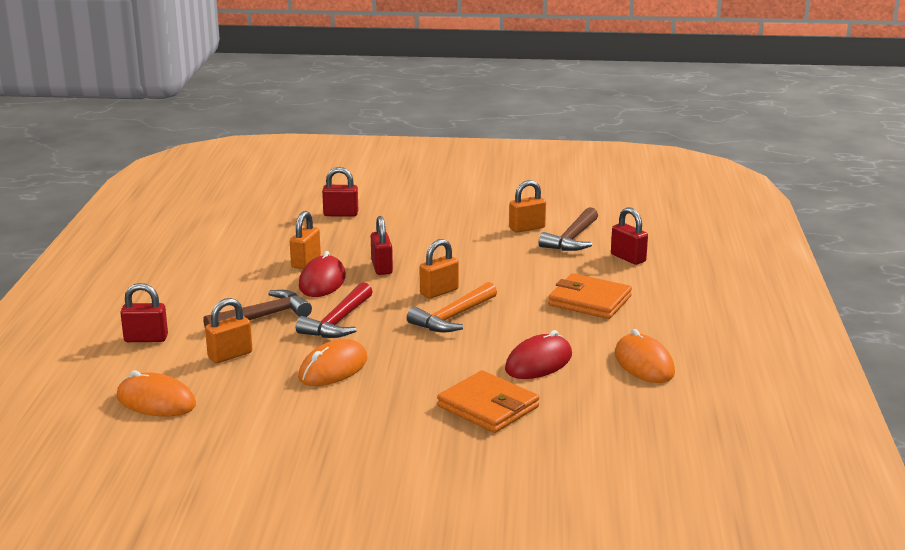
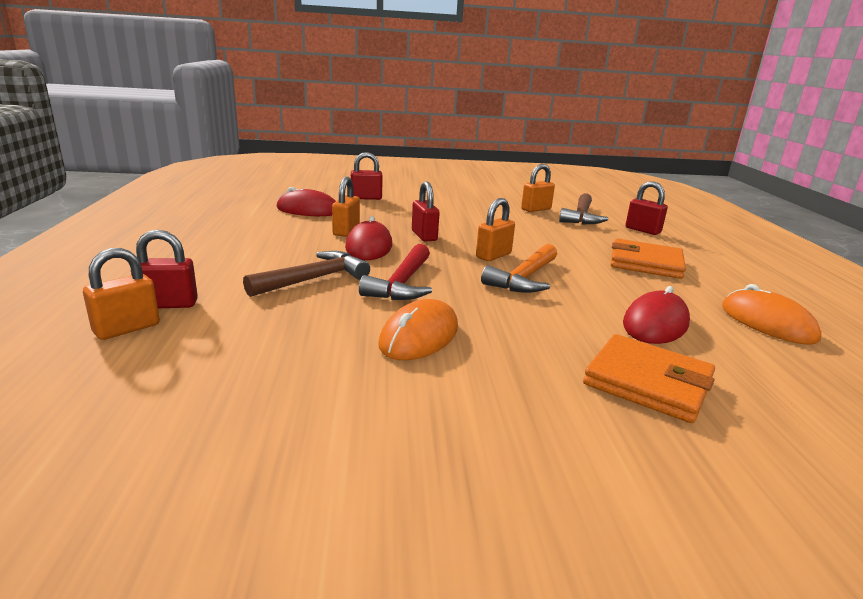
camera: 10 degrees left, 0 degrees up
(156, 401) = (175, 391): orange mouse -> none
(230, 355) = (281, 322): orange padlock -> orange padlock (127, 329)
(274, 233) = (308, 210): none -> red mouse

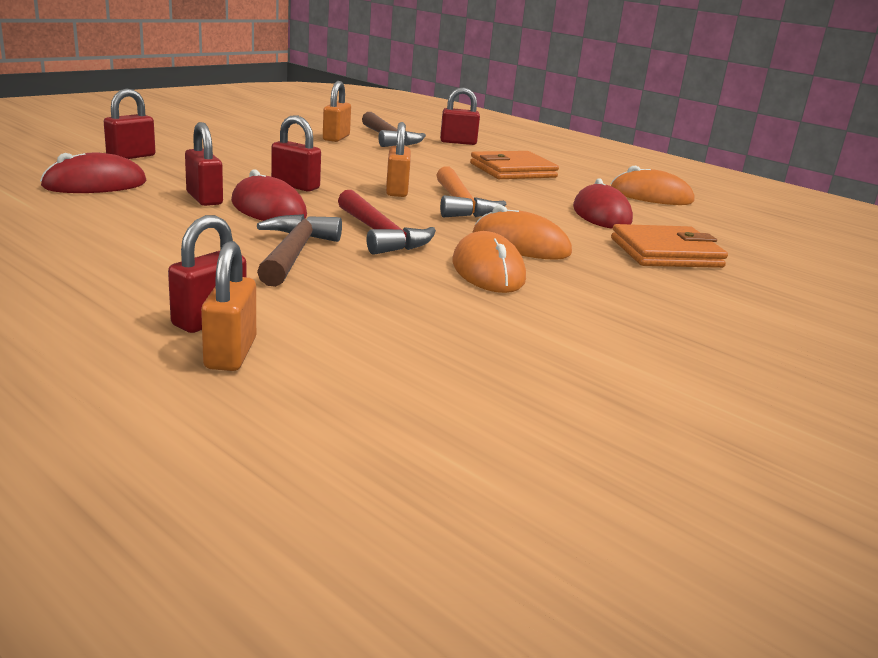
camera: 45 degrees left, 0 degrees up
(346, 231) = (204, 199): orange padlock -> red padlock
(501, 325) = (520, 245): none -> orange mouse

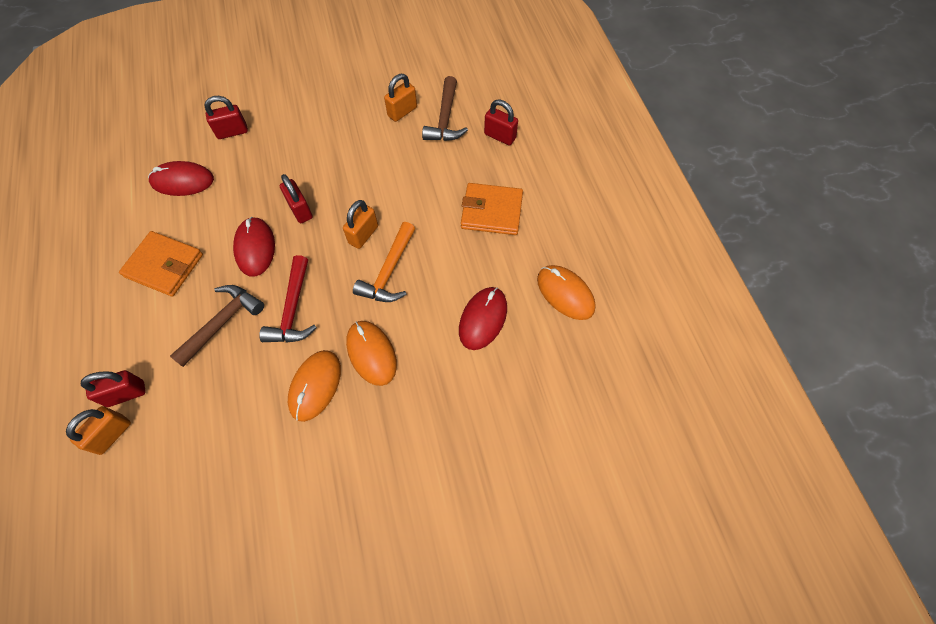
camera: 35 degrees right, 40 degrees up
(204, 199) = (229, 220): red padlock -> none
(666, 253) = (465, 401): orange wallet -> orange wallet (164, 265)

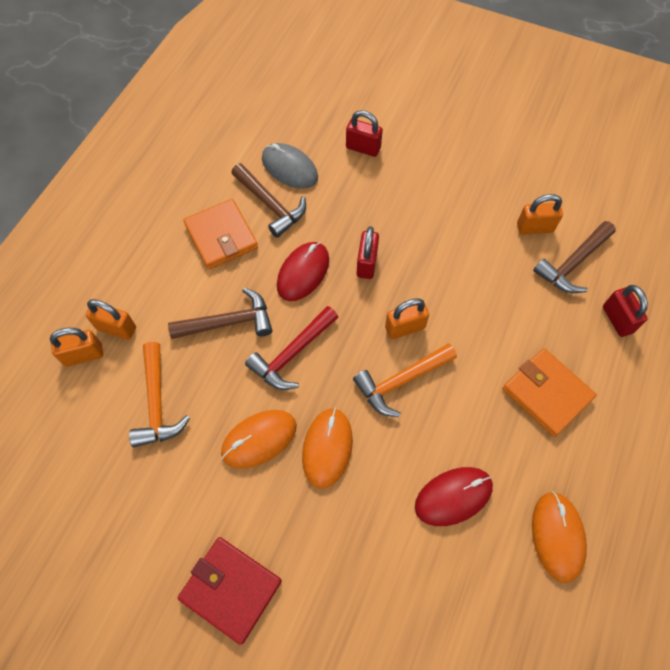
camera: 40 degrees right, 0 degrees up
(126, 394) = (116, 328): red padlock -> orange padlock
(182, 181) = (289, 168): red mouse -> grey mouse
(188, 217) = (271, 205): none -> brown hammer
(210, 422) = (157, 403): none -> orange hammer
(377, 502) = (231, 589): none -> red wallet

